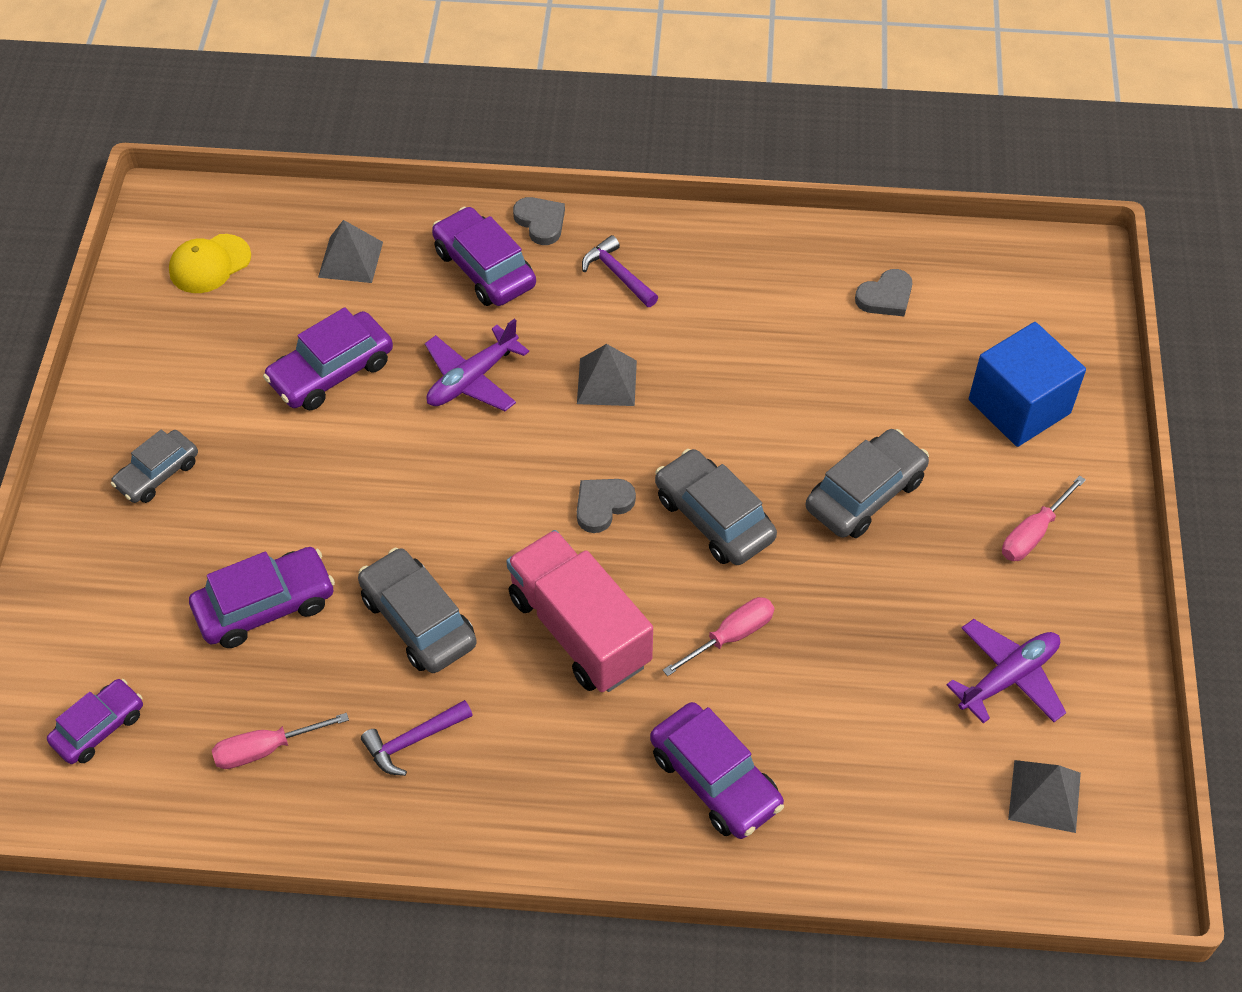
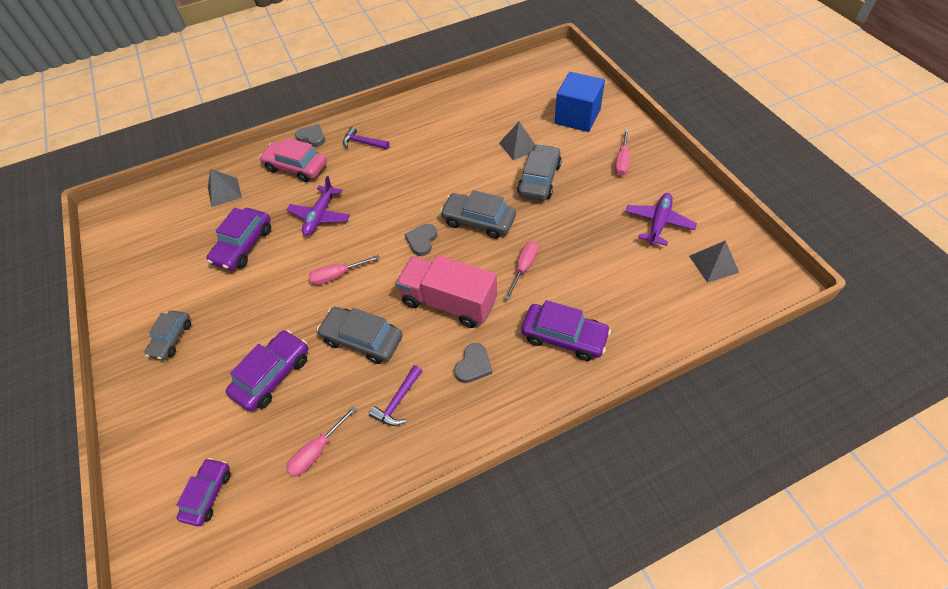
camera: 25 degrees left, 0 degrees up
(210, 264) = (148, 226): yellow cap -> none
(441, 496) = (337, 275): none -> pink screwdriver
(484, 268) = (296, 167): purple car -> pink car
(607, 382) = (388, 188): grey pyramid -> grey pyramid (518, 146)
(885, 297) = (490, 101): grey heart -> grey heart (473, 365)

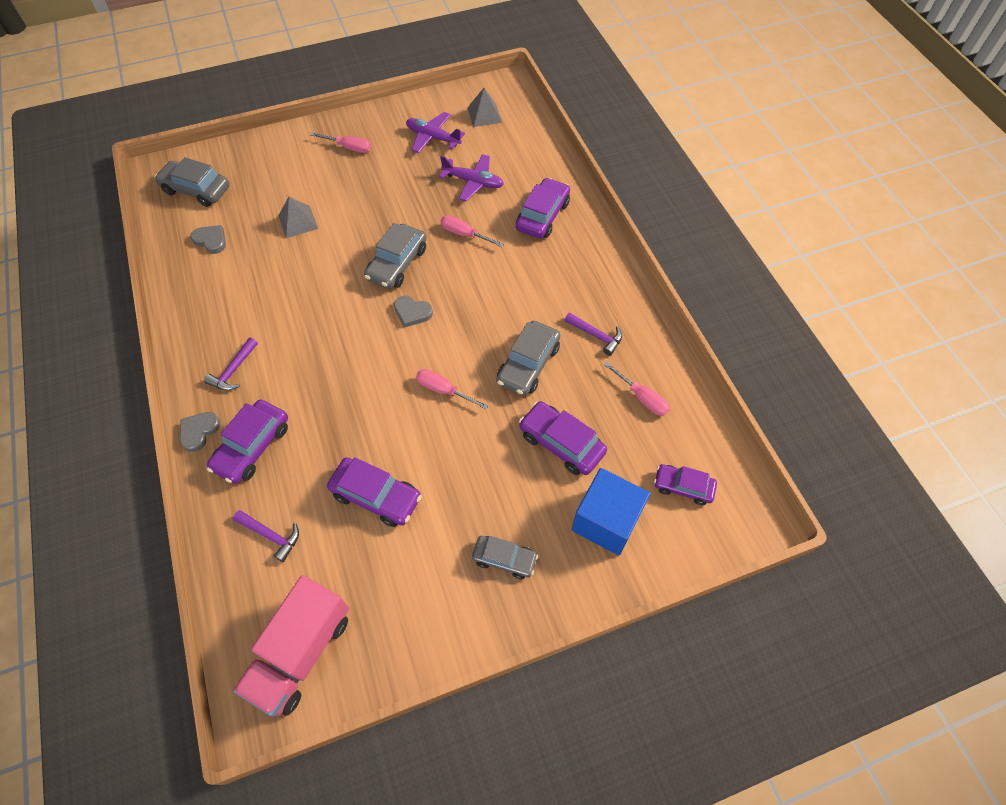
camera: 90 degrees left, 5 degrees up
(224, 192) = (271, 535): grey pyramid -> purple hammer
(296, 167) = (252, 447): pink car -> purple car
(320, 216) = (349, 412): purple plane -> purple plane (473, 182)
(337, 275) = (443, 390): pink screwdriver -> pink screwdriver turned 135 degrees clockwise
(449, 302) = (494, 293): pink truck -> pink truck (301, 652)
(473, 365) = (564, 279): grey heart -> grey heart (211, 240)
(539, 179) = (353, 211): grey car -> grey car (196, 190)
(577, 117) = (271, 170): blue cube -> blue cube (606, 521)

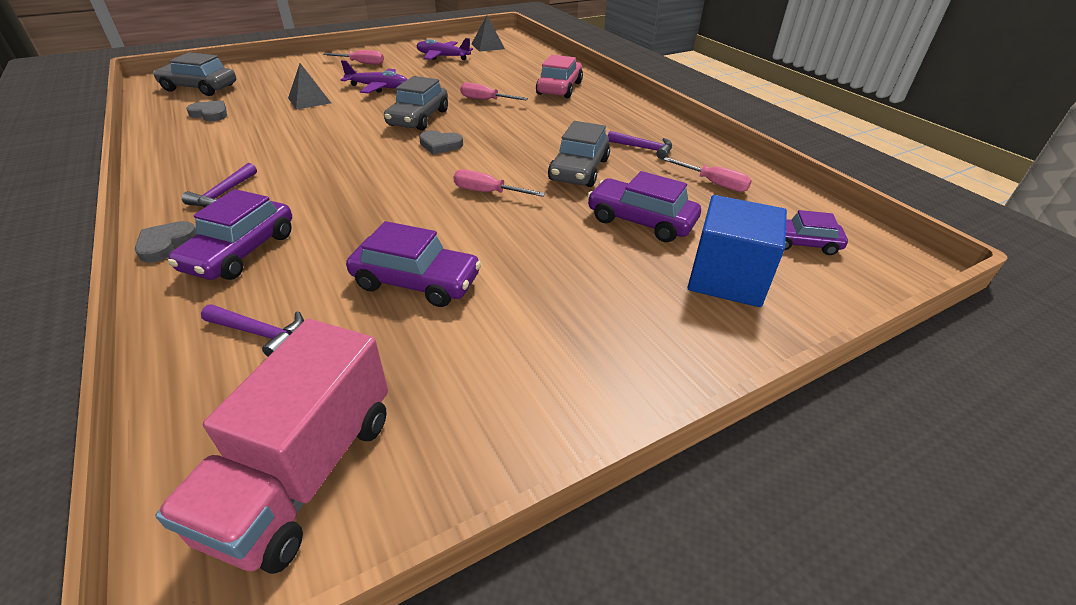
camera: 10 degrees left, 20 degrees down
(473, 182) = (486, 75): purple plane -> purple plane (378, 87)
(504, 559) = (610, 325): grey car -> none
(542, 216) = (559, 88): purple car -> pink car

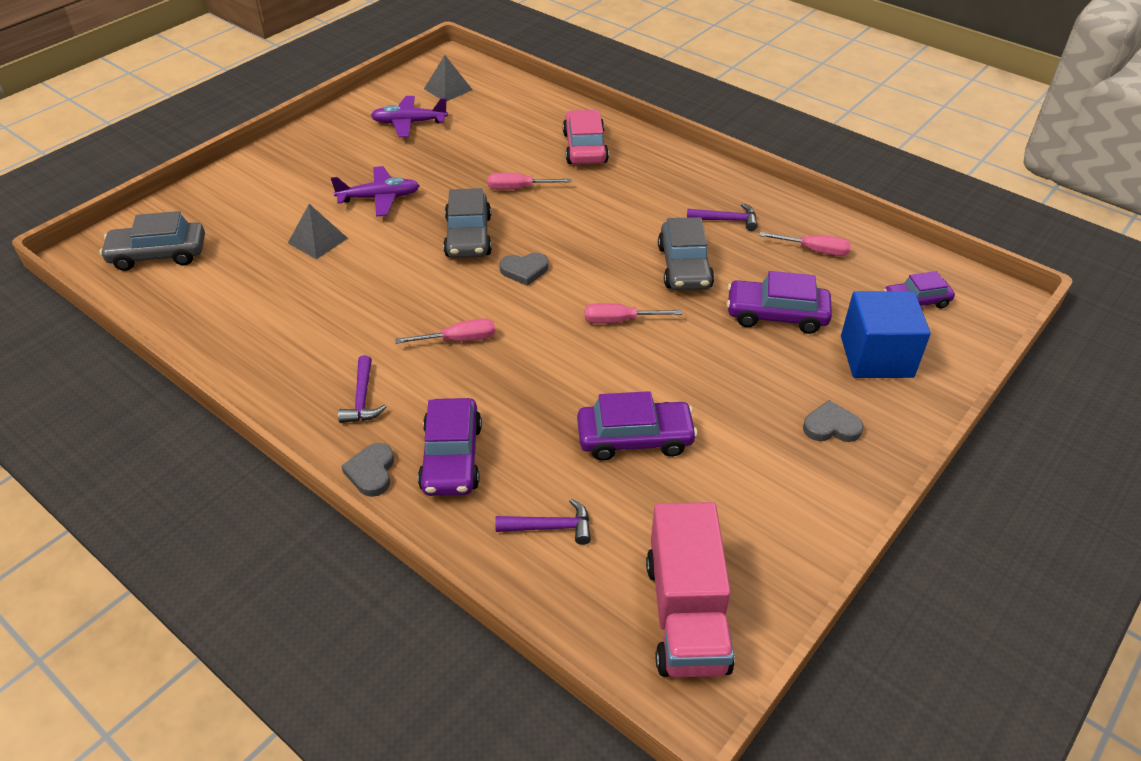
camera: 20 degrees left, 5 degrees up
(210, 114) = (221, 293): grey heart -> grey heart (831, 426)
(362, 63) = (320, 159): pink screwdriver -> pink screwdriver (459, 340)

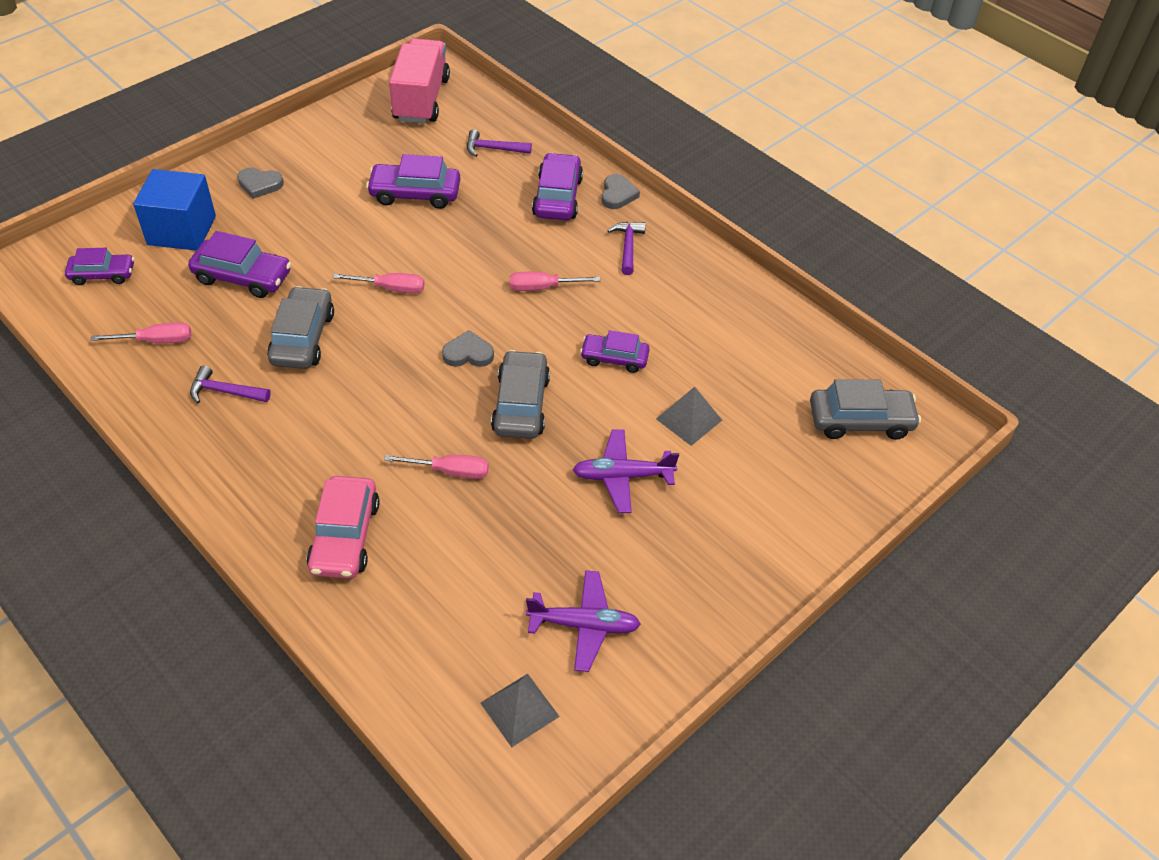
camera: 175 degrees left, 5 degrees up
(383, 281) = (614, 358): none -> purple car
(814, 250) = (156, 341): pink screwdriver -> pink screwdriver turned 150 degrees clockwise

